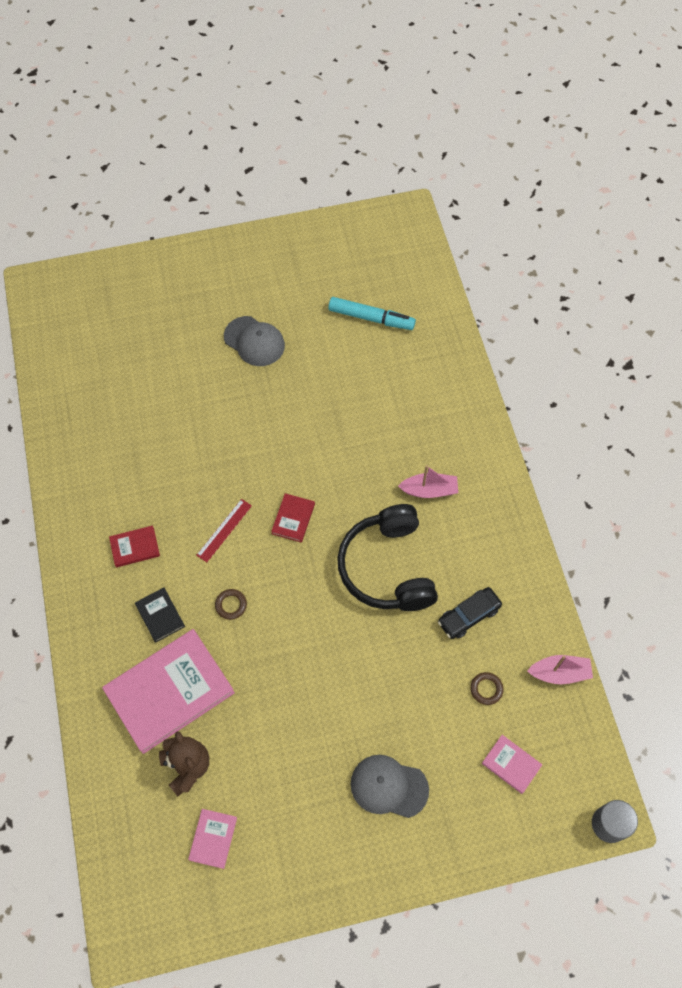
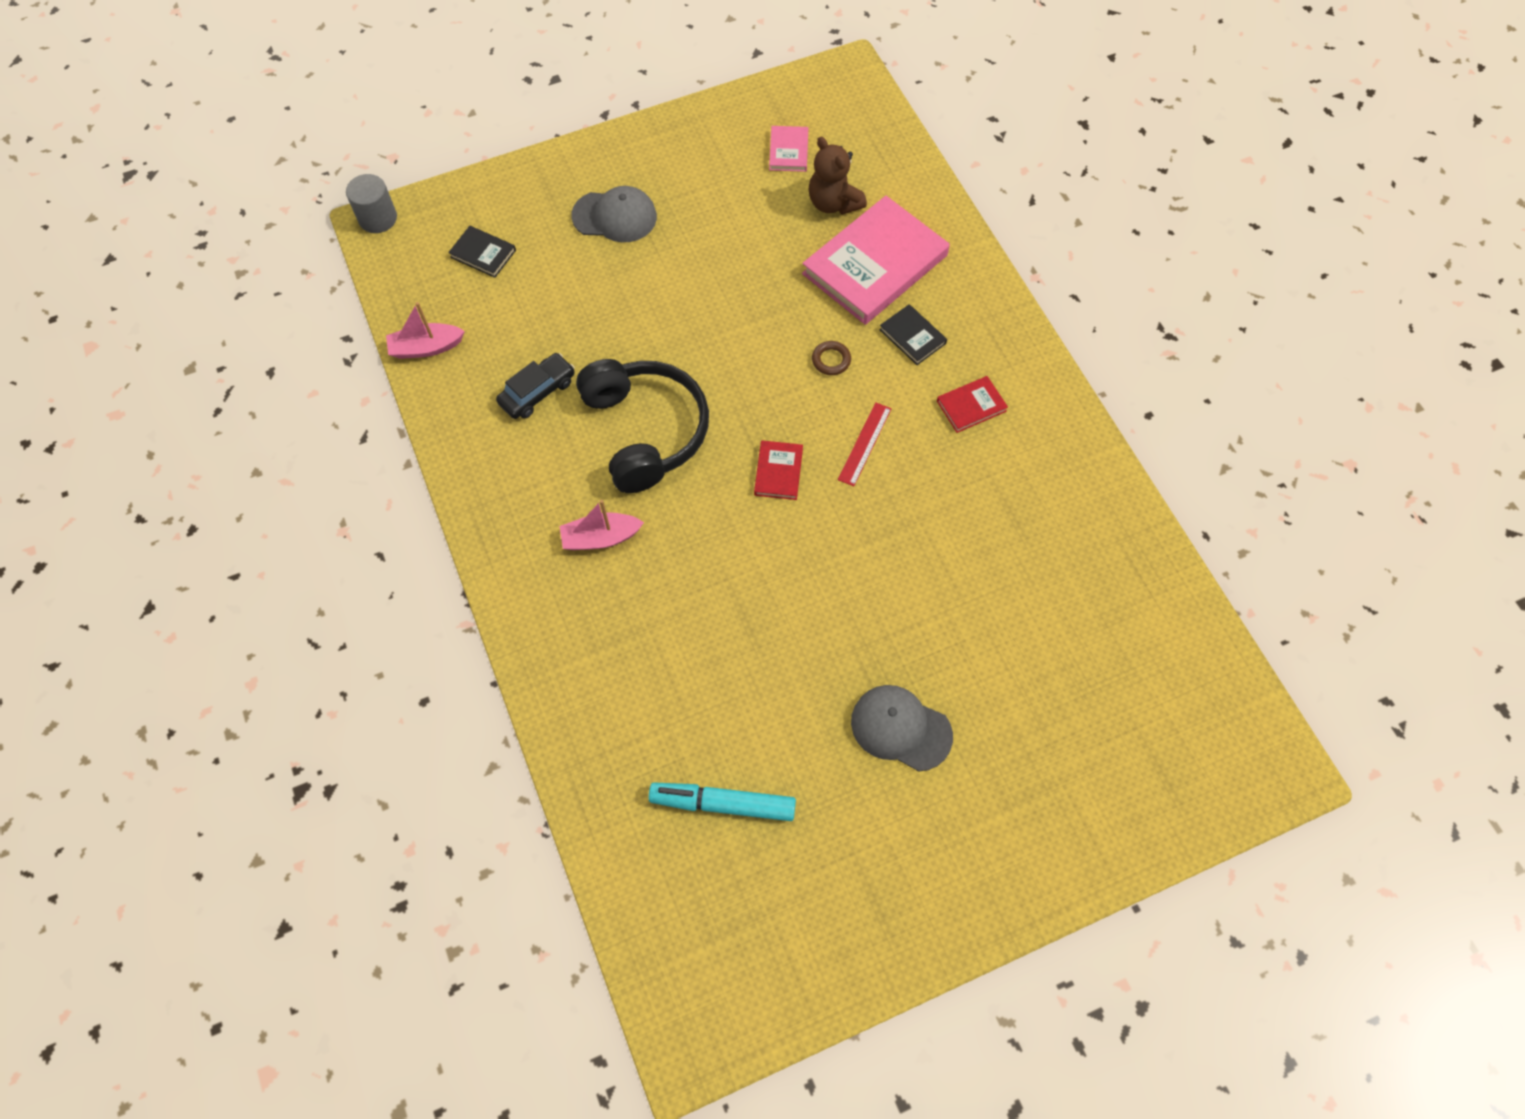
camera: 170 degrees right, 0 degrees up
(486, 689) = (513, 319): brown ring -> none
(511, 764) = (483, 254): pink book -> black book

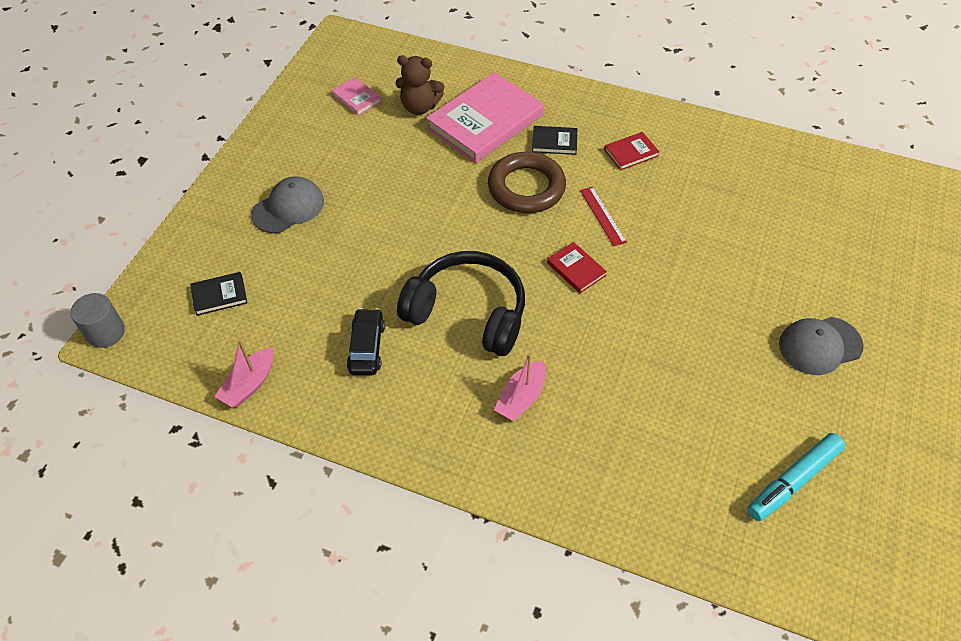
camera: 45 degrees left, 10 degrees down
(831, 360) = (526, 187): brown ring -> brown ring, size x2.42
(875, 264) = (485, 121): pink book -> pink book turned 45 degrees clockwise
(971, 406) = (631, 153): red book -> red book turned 45 degrees clockwise

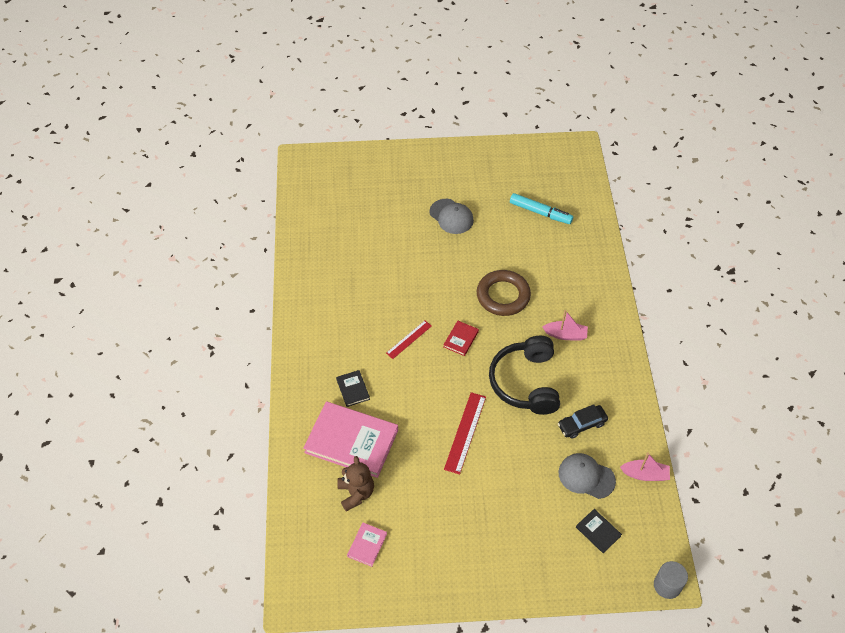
camera: 115 degrees left, 0 degrees up
(288, 208) = (503, 531): grey cap -> grey cap (586, 476)
(434, 221) = (465, 432): none -> red ruler
(526, 187) = (405, 390): brown ring -> brown ring (503, 296)
(631, 153) = (342, 341): red book -> none

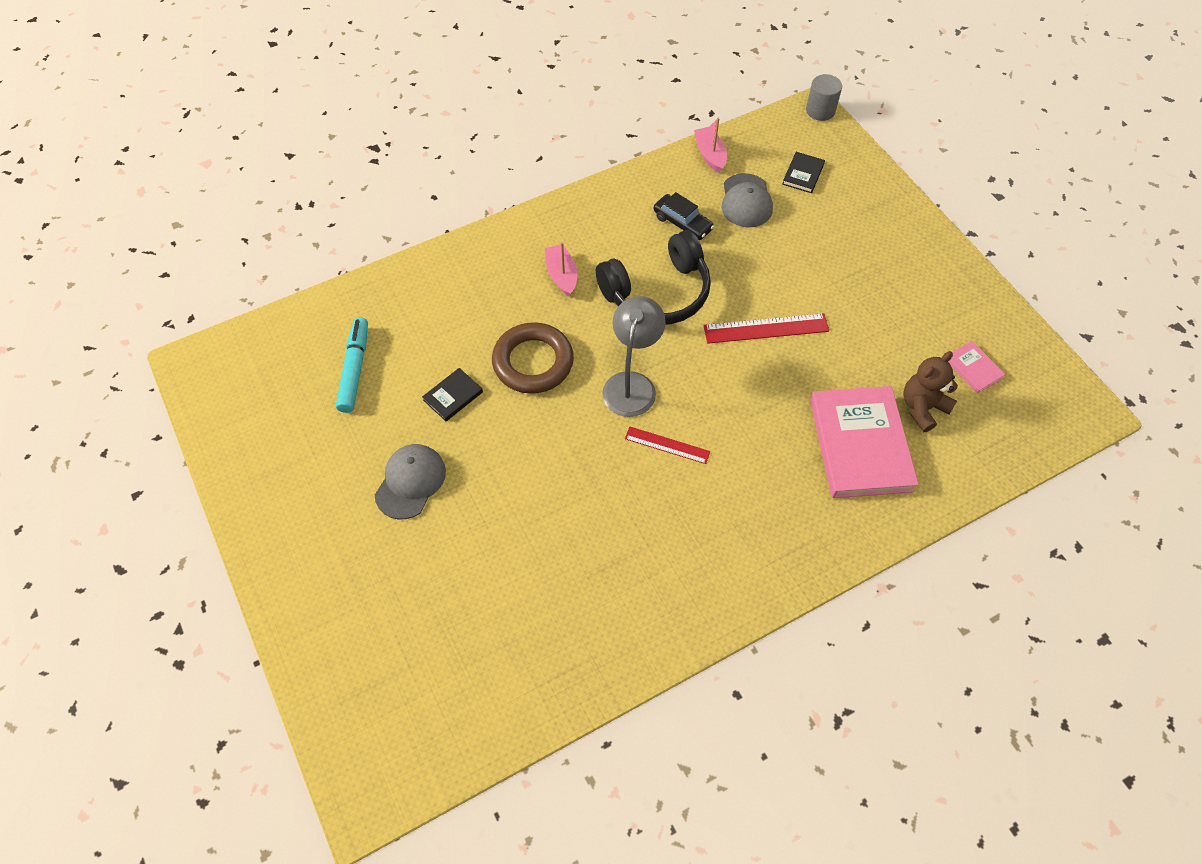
camera: 115 degrees left, 5 degrees up
(353, 389) = (786, 478): black book -> black book (453, 396)
(367, 545) = (973, 368): pink book -> pink book turned 60 degrees clockwise
(461, 339) = (632, 384): red book -> grey lamp

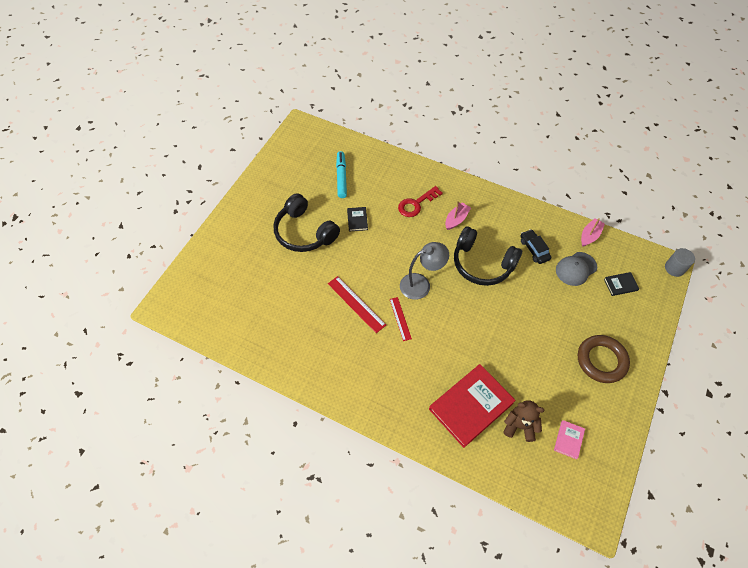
camera: 55 degrees right, 0 degrees up
(354, 369) = (341, 177): turquoise marker -> turquoise marker turned 60 degrees counterclockwise
(410, 482) = (304, 232): grey cap -> black headphones
(453, 396) = (357, 220): black book -> black book turned 75 degrees clockwise
(493, 305) = (416, 204): none -> red key
(533, 362) = (399, 238): brown ring -> brown ring (601, 360)
(682, 223) = (534, 249): black car -> black car turned 150 degrees clockwise
(766, 328) = (503, 323): red ruler -> red ruler (356, 304)
(860, 444) = (471, 406): pink book -> red book

